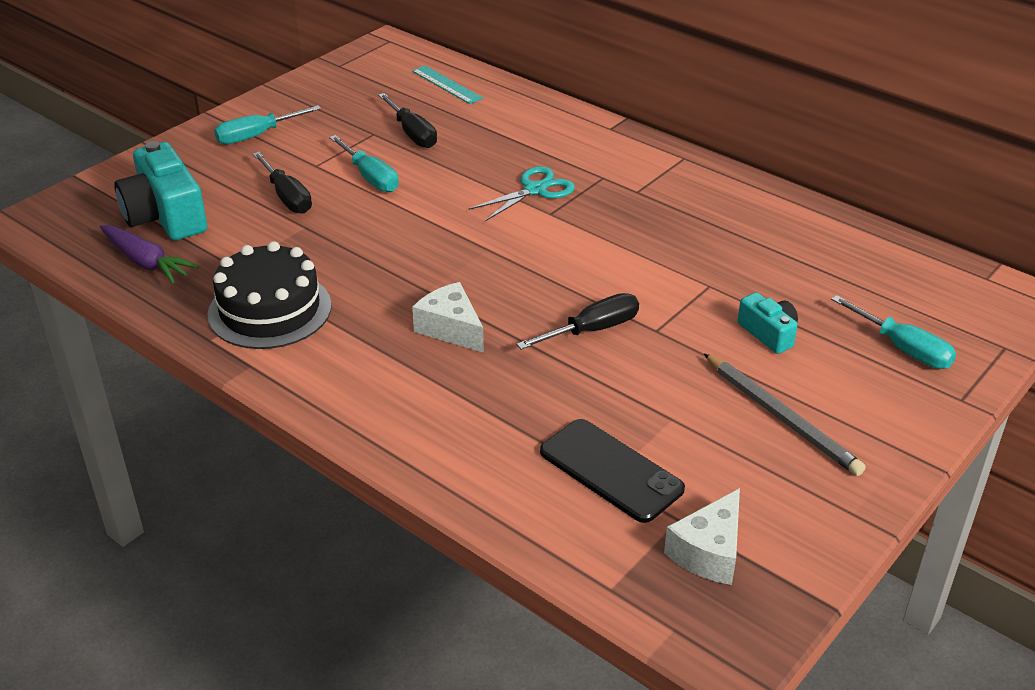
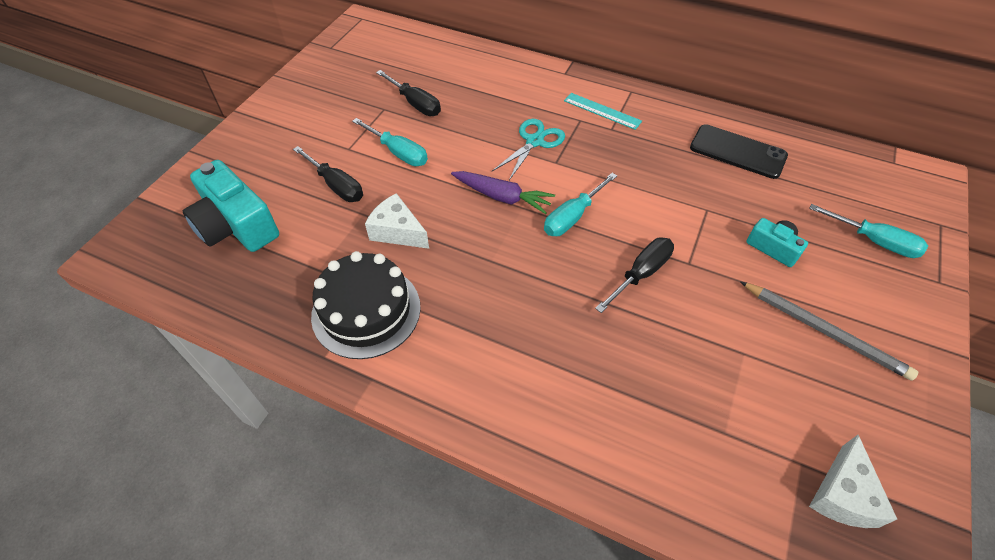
camera: 15 degrees left, 15 degrees up
(146, 262) = (235, 281): purple carrot -> purple carrot (502, 197)
(257, 135) = (288, 127): turquoise screwdriver -> turquoise screwdriver (573, 216)
(446, 84) = (423, 52): turquoise ruler -> turquoise ruler (602, 111)
(450, 329) = (528, 298): white cheese -> white cheese (397, 231)
(610, 471) = (724, 423): black phone -> black phone (737, 152)

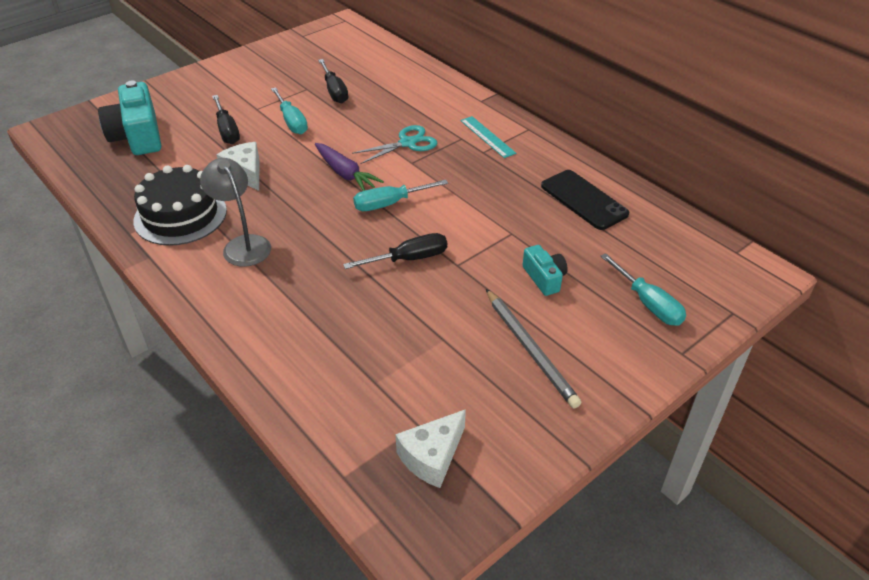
camera: 25 degrees right, 10 degrees down
(464, 322) = (243, 245): none -> grey lamp

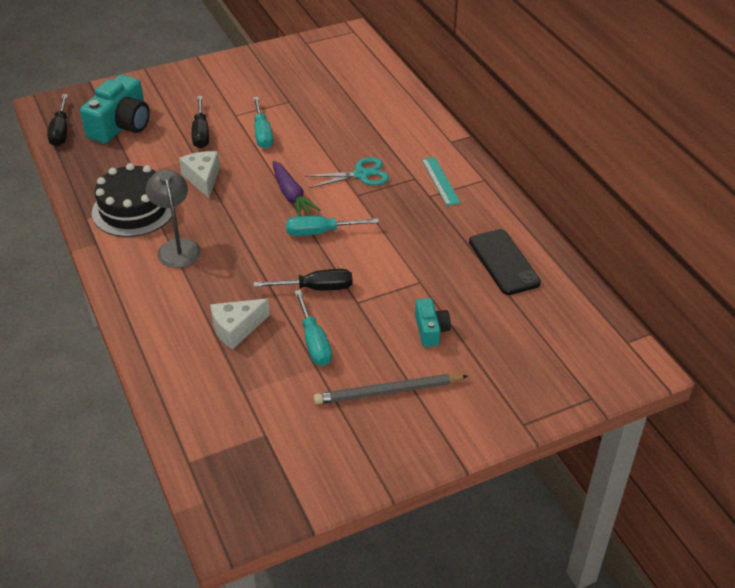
camera: 15 degrees right, 0 degrees up
(138, 136) = (121, 125): turquoise camera -> turquoise camera turned 150 degrees counterclockwise
(334, 91) = (314, 108): black screwdriver -> black screwdriver (61, 131)
(432, 457) = (265, 462): white cheese -> white cheese (236, 329)
(530, 349) = (388, 392): grey pencil -> grey pencil turned 90 degrees clockwise
(647, 303) = (515, 373): turquoise screwdriver -> turquoise screwdriver (314, 341)

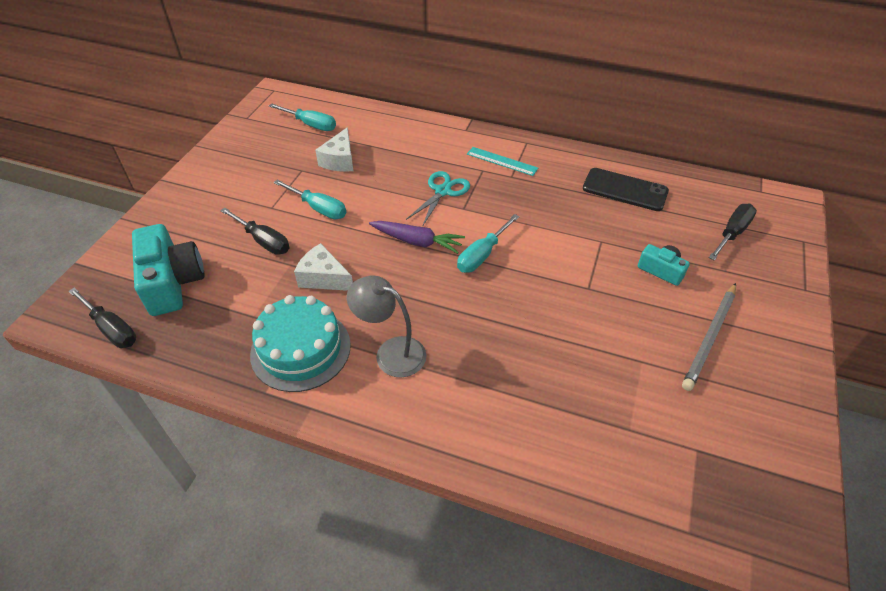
camera: 45 degrees left, 5 degrees up
(133, 209) = (300, 349): black cake -> turquoise cake
(236, 329) = (544, 382): white cheese -> white cheese (340, 160)
(314, 341) = (610, 343): turquoise screwdriver -> turquoise screwdriver (310, 124)
(315, 288) = (546, 300): black screwdriver -> black screwdriver (732, 233)

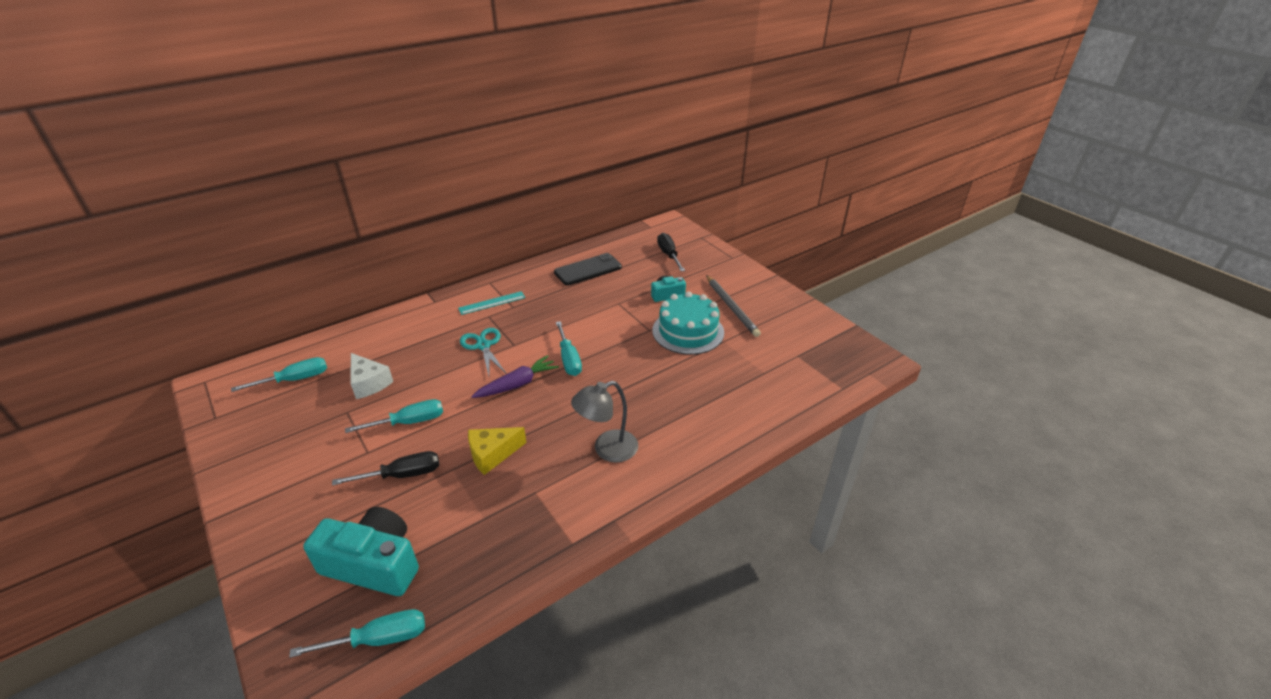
camera: 55 degrees left, 10 degrees down
(111, 328) = (378, 639): black screwdriver -> turquoise screwdriver
(300, 349) = (551, 501): turquoise cake -> turquoise cake (688, 331)
(323, 278) = (492, 454): white cheese -> yellow cheese

